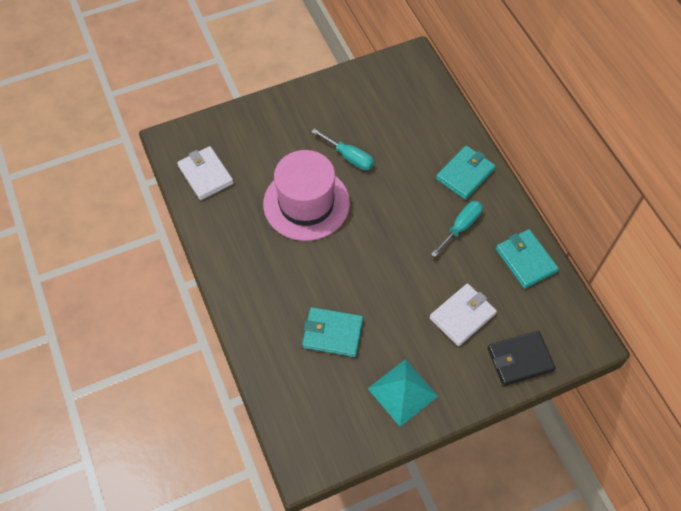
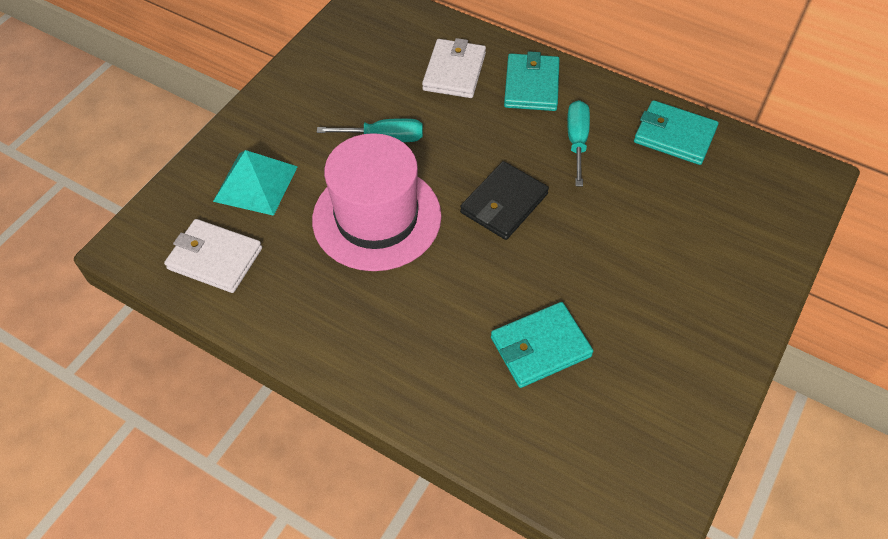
camera: 35 degrees left, 5 degrees down
(402, 392) = (680, 360): turquoise pyramid -> turquoise pyramid (255, 183)
(462, 316) = (665, 233): white wallet -> white wallet (454, 72)
(520, 359) = (765, 240): black wallet -> black wallet (504, 203)

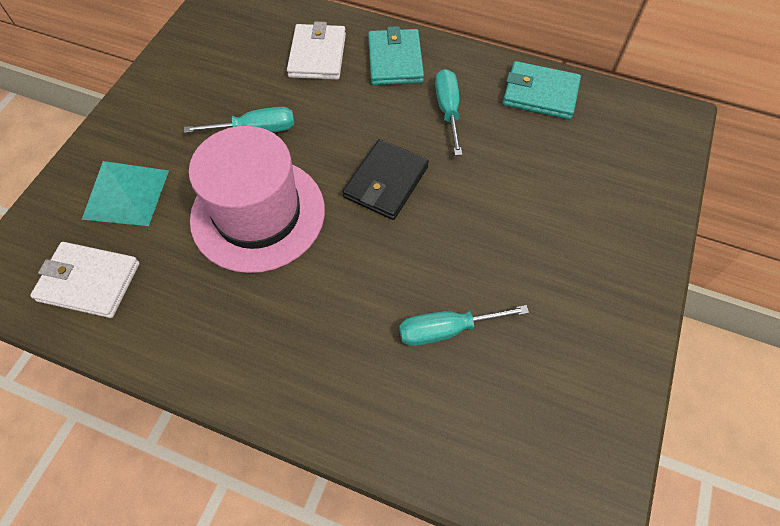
camera: 10 degrees left, 5 degrees up
(540, 347) = (446, 330): turquoise wallet -> turquoise screwdriver

